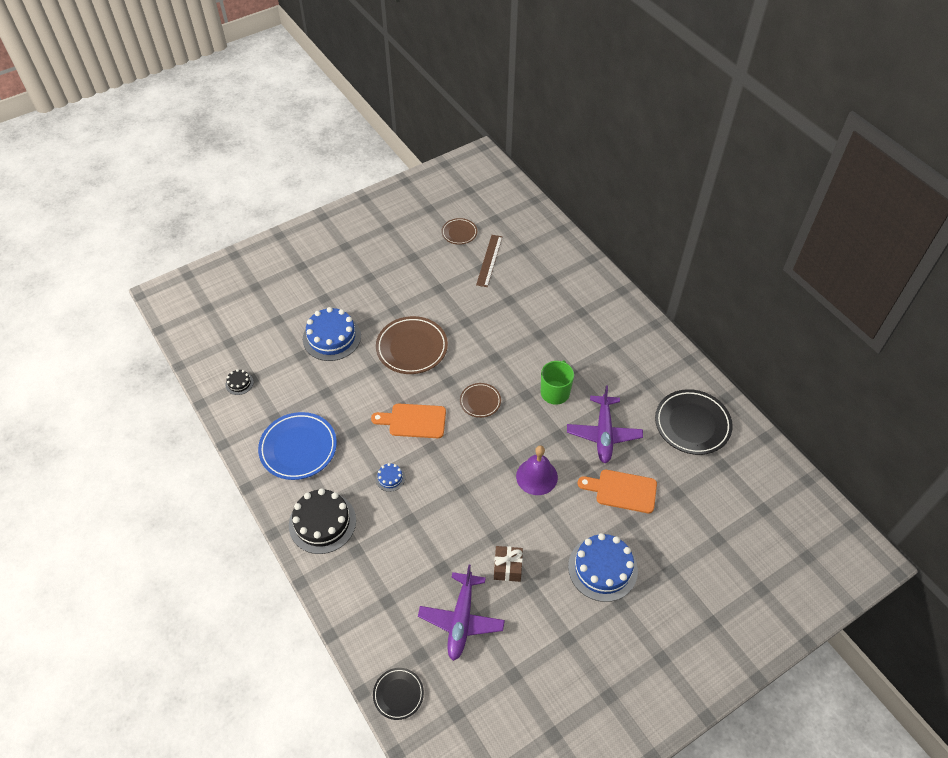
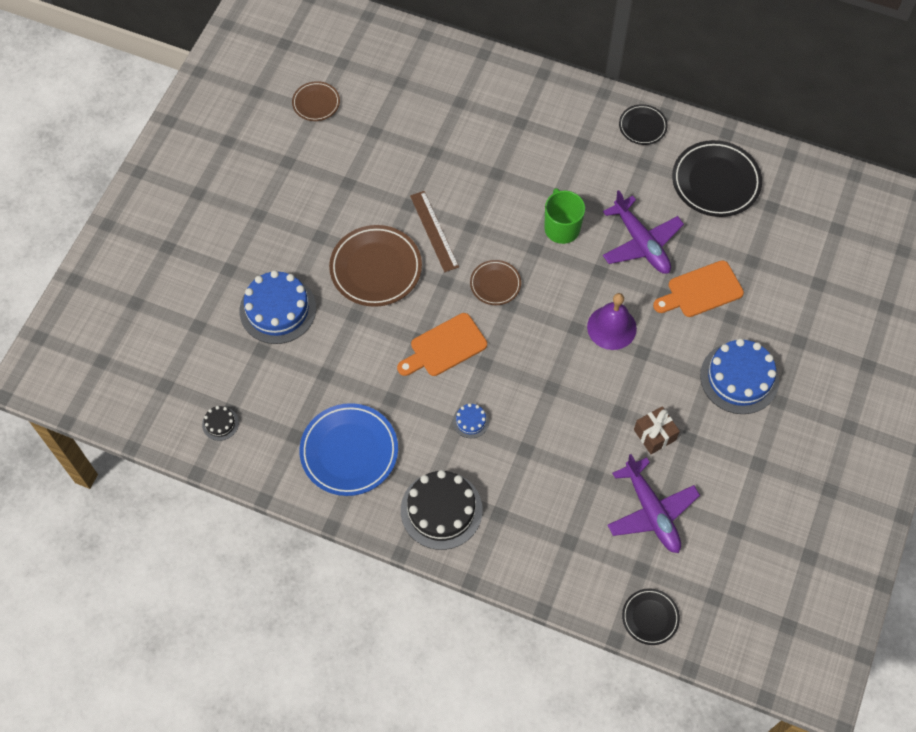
camera: 35 degrees left, 10 degrees up
(489, 260) = (376, 118): brown ruler -> brown ruler (434, 231)
(666, 359) = (642, 126): none -> black plate

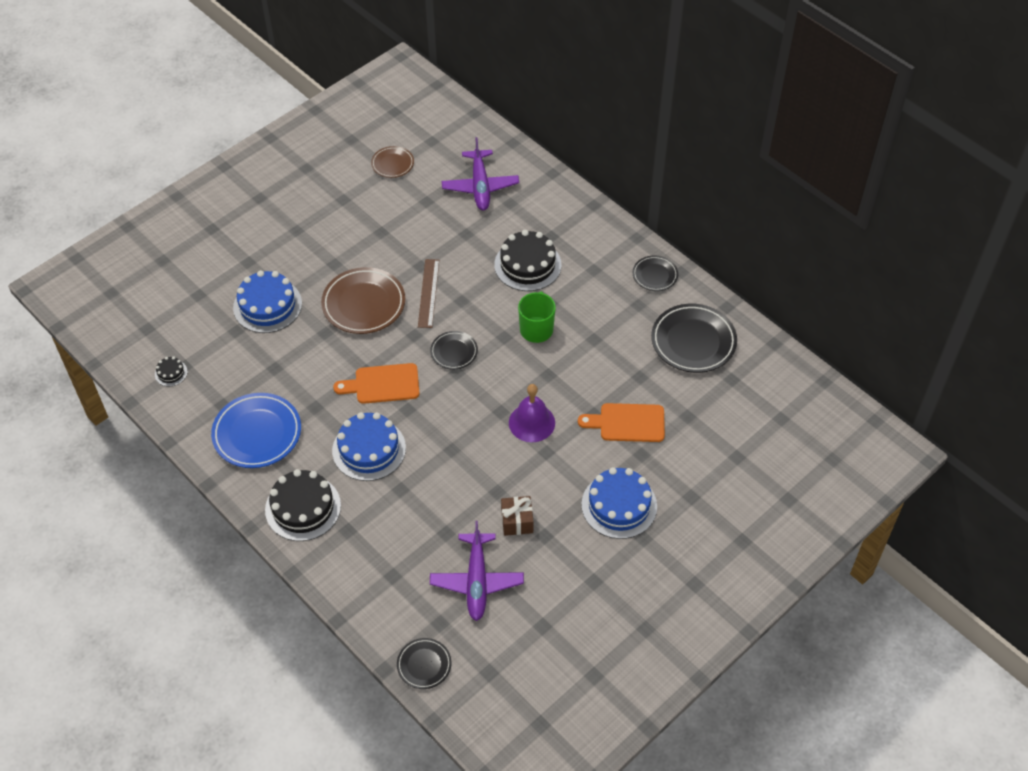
camera: 25 degrees right, 10 degrees down
(471, 421) = (369, 449): blue cake -> blue cake, size x2.18
(495, 284) = (454, 352): brown plate -> black plate
(514, 162) = (527, 265): none -> black cake
(641, 243) = (598, 366): purple plane -> purple plane (480, 186)

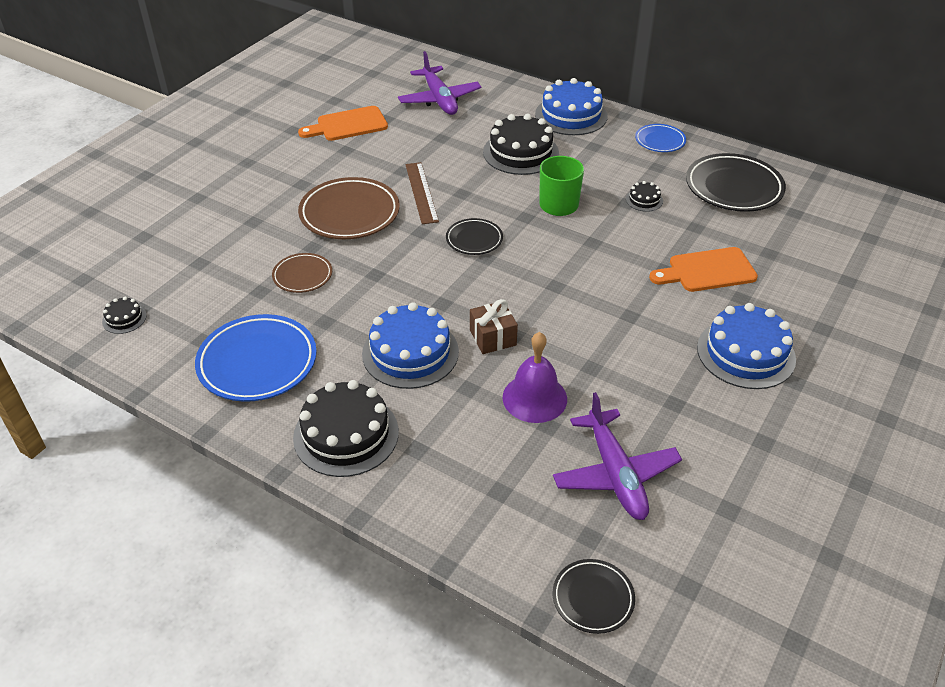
camera: 15 degrees left, 10 degrees down
(267, 305) = (233, 233): blue cake -> blue cake (571, 115)
(382, 384) = (401, 284): orange cutting board -> orange cutting board (348, 125)
(392, 164) = (337, 95): brown plate -> brown plate (302, 276)
(517, 521) = (632, 394): brown gift -> brown gift (493, 337)
(532, 422) = (597, 290): purple bell -> purple bell (534, 398)
(610, 339) = (644, 200): none -> black cake
(655, 275) = (660, 141): black plate -> blue plate

